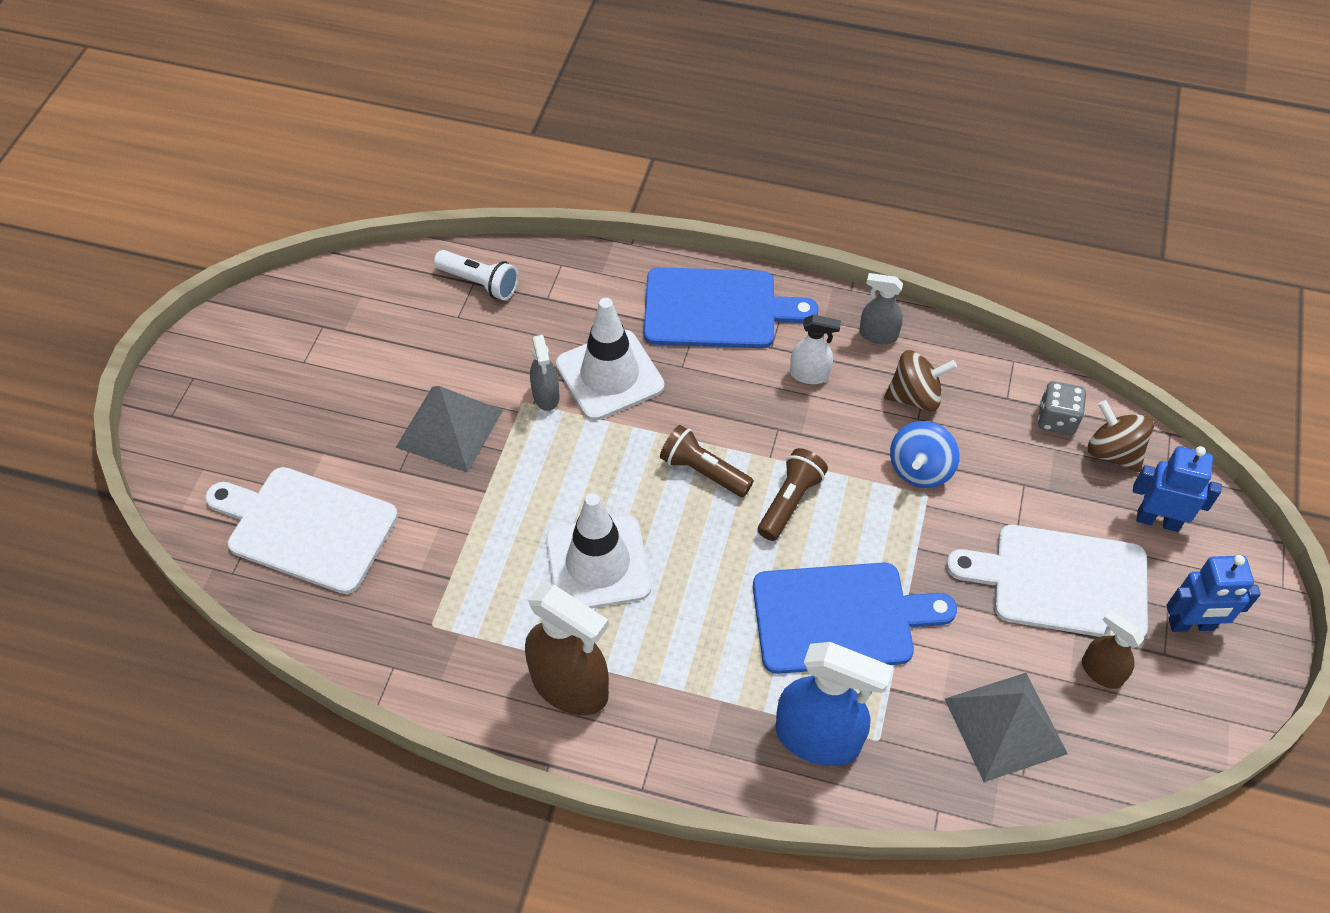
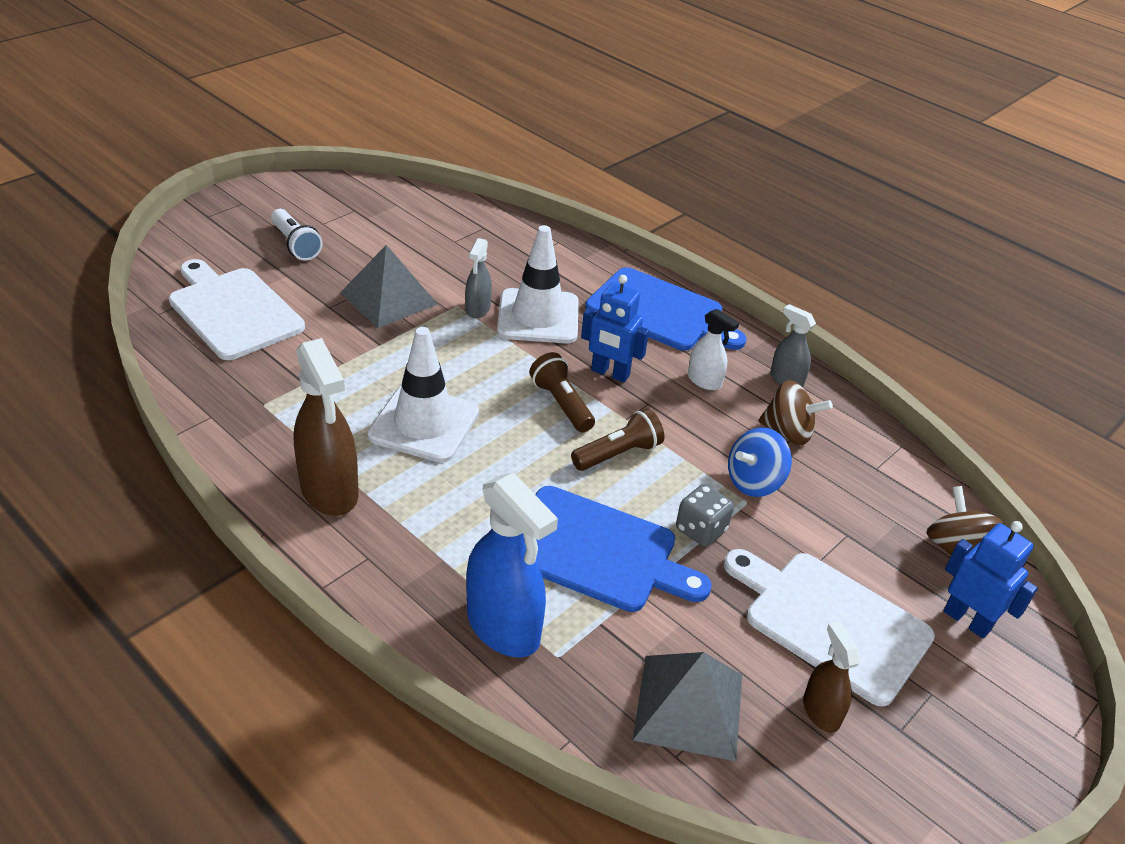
camera: 25 degrees right, 15 degrees down
(479, 283) = (488, 229): white flashlight -> white flashlight (295, 244)
(1056, 419) = (914, 502): grey dice -> grey dice (701, 530)
(1191, 625) = (946, 720): blue robot -> blue robot (610, 373)

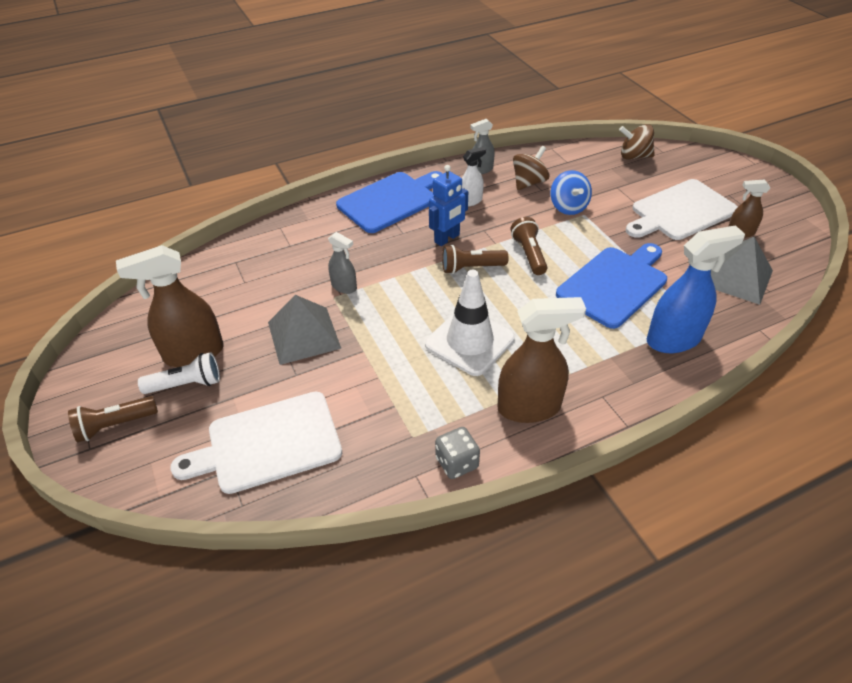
camera: 65 degrees left, 5 degrees up
(236, 221) = (115, 425): none -> brown flashlight
(337, 238) = (193, 354): none -> brown spray bottle
(538, 317) = (369, 258): white traffic cone -> none
(701, 530) = (604, 238): grey dice -> grey dice (457, 463)
(967, 620) = (683, 168): blue robot -> none

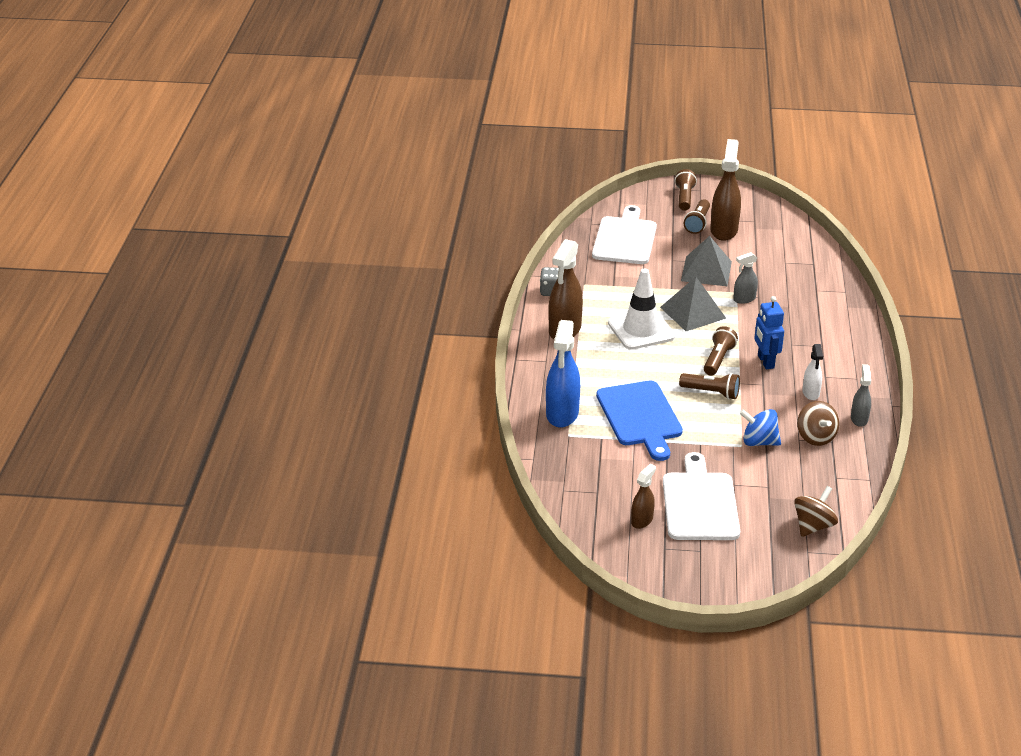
camera: 120 degrees right, 10 degrees down
(186, 384) = (697, 223): white flashlight -> brown flashlight
(391, 201) = (843, 353): blue cutting board -> none
(736, 277) = (592, 482): grey pyramid -> grey pyramid (693, 312)

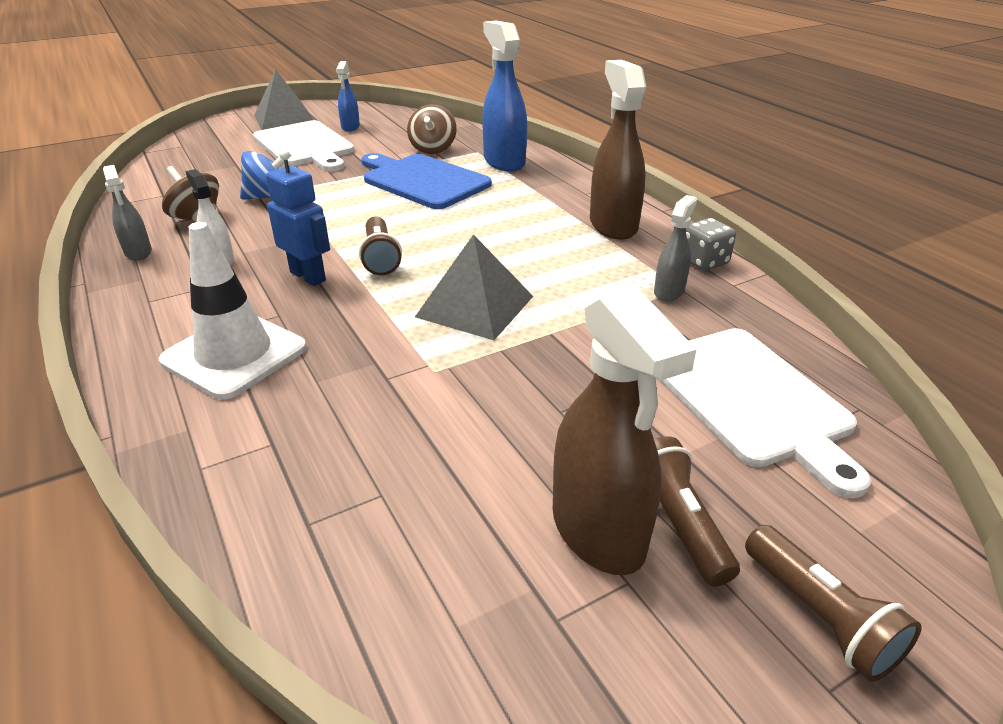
camera: 145 degrees right, 0 degrees up
(641, 330) = (521, 257): white traffic cone -> white traffic cone (234, 354)
(642, 520) = (350, 127): brown spray bottle -> blue spray bottle
(706, 271) = (527, 392): grey pyramid -> grey pyramid (285, 119)
(711, 392) = (360, 222): brown flashlight -> none
(744, 299) = (409, 362): grey spray bottle -> grey spray bottle (669, 291)
(813, 526) = (180, 159): brown spinning top -> brown spinning top (433, 149)

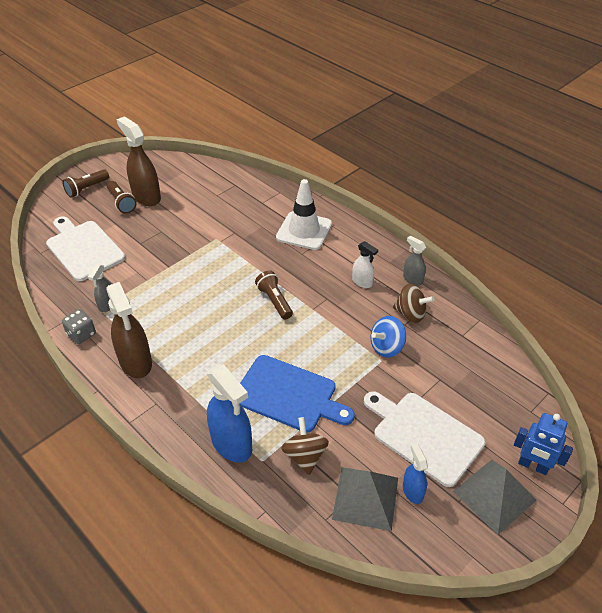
camera: 165 degrees right, 10 degrees up
(308, 276) = (305, 279): blue robot -> blue robot (533, 466)
(475, 306) = (209, 275): grey pyramid -> grey pyramid (365, 498)
(819, 616) = (87, 189): brown flashlight -> brown flashlight turned 90 degrees counterclockwise

